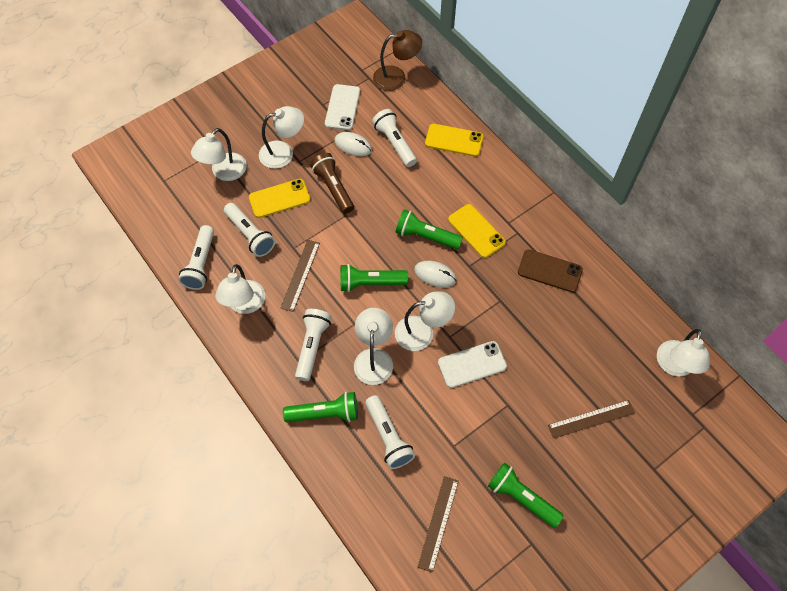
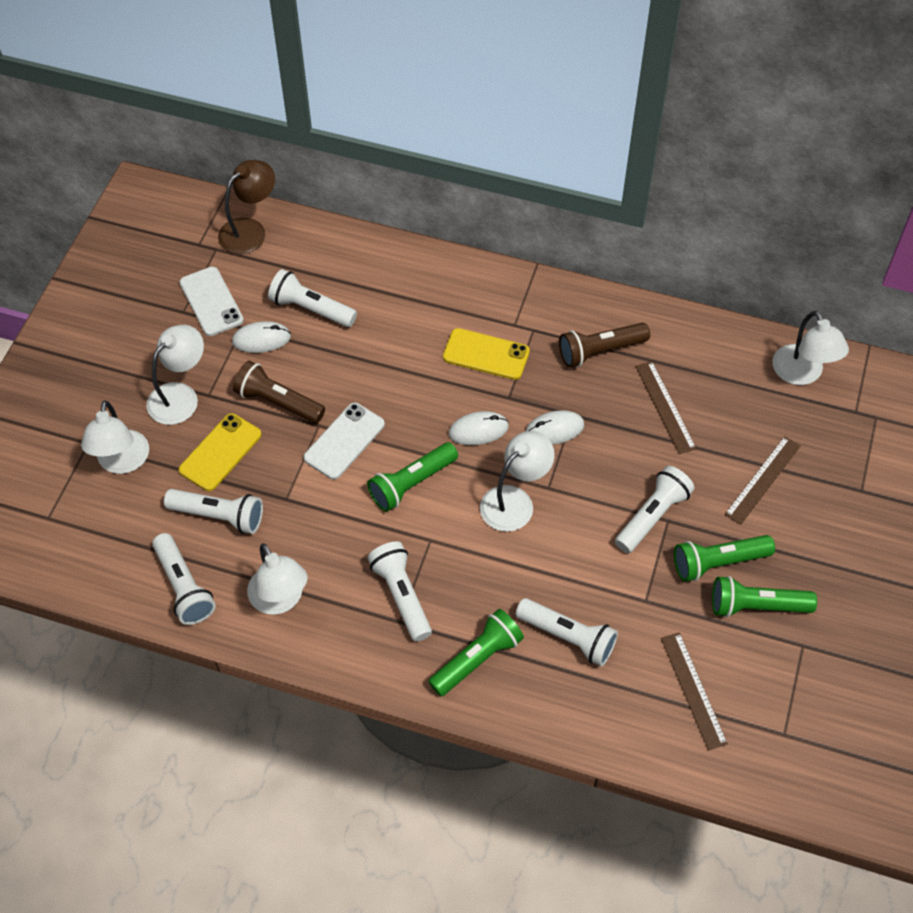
camera: 35 degrees left, 5 degrees down
(300, 275) = (320, 525): brown ruler -> brown ruler (665, 407)
(374, 358) = (483, 563): white lamp -> none
(426, 236) = (434, 393): green flashlight -> green flashlight (718, 562)
(454, 140) = (379, 267): yellow phone -> none
(472, 364) = (596, 502): white phone -> white phone (344, 441)
(481, 303) = (554, 429): none -> white mouse
(500, 396) = (652, 516): none -> white flashlight
(549, 271) = (600, 351): brown phone -> brown flashlight

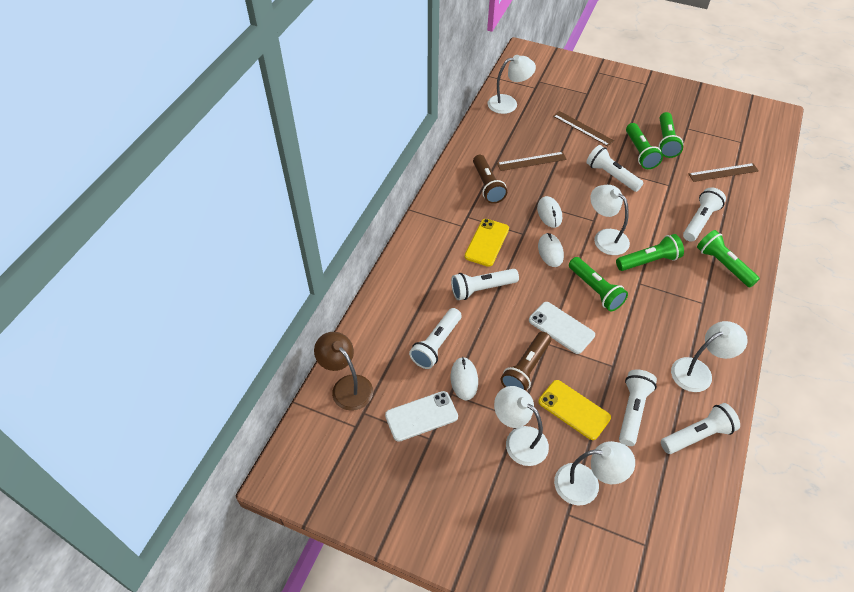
camera: 85 degrees left, 5 degrees down
(402, 596) = (684, 301): white flashlight -> white flashlight (482, 289)
(474, 555) = (648, 261): none -> green flashlight

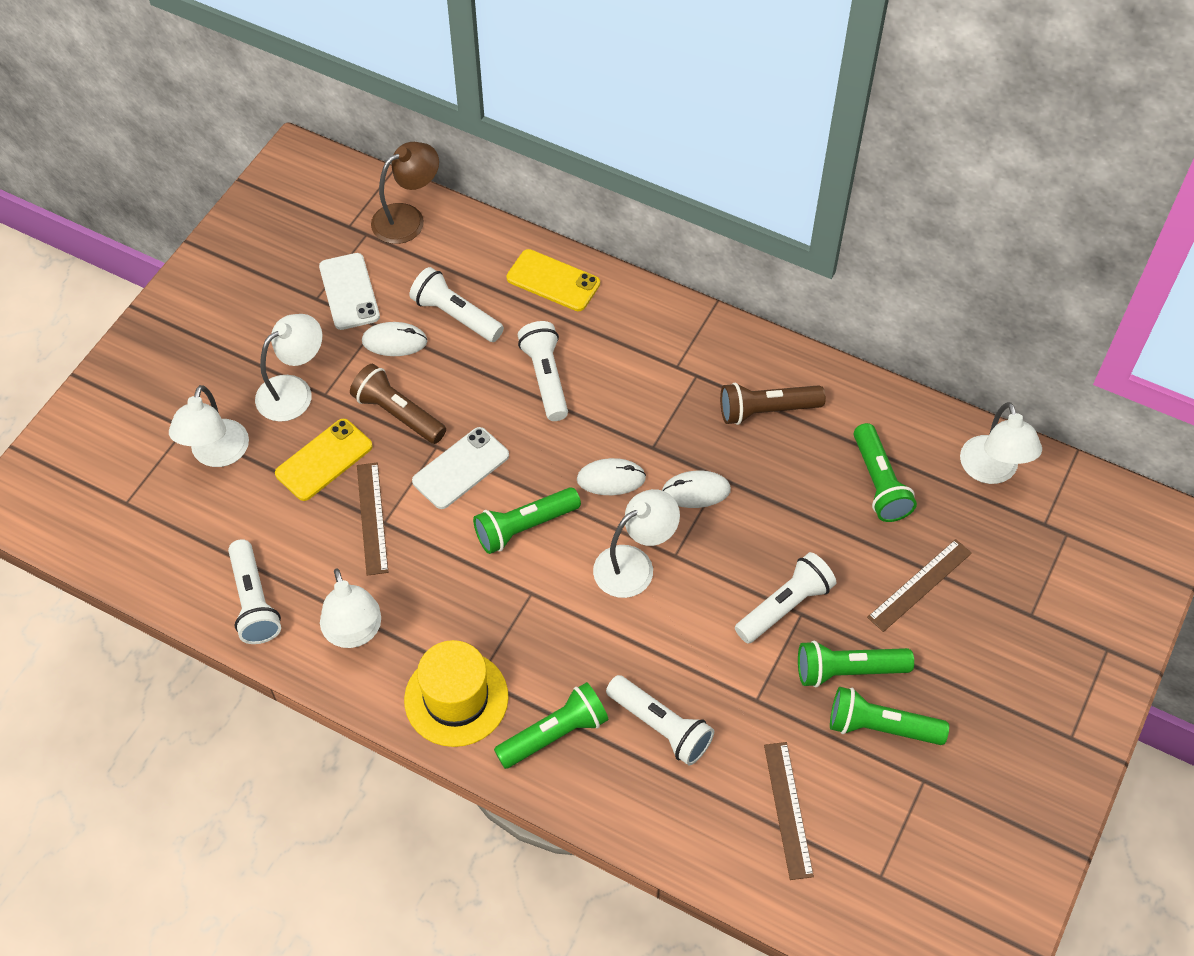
camera: 95 degrees right, 5 degrees up
(487, 242) = (638, 395): yellow phone -> yellow phone (553, 281)
(531, 161) = (826, 485): brown ruler -> brown ruler (372, 518)
(632, 411) = (307, 530): white flashlight -> none
(648, 261) = (576, 618): green flashlight -> green flashlight (879, 483)
(720, 312) = (456, 698): none -> yellow hat

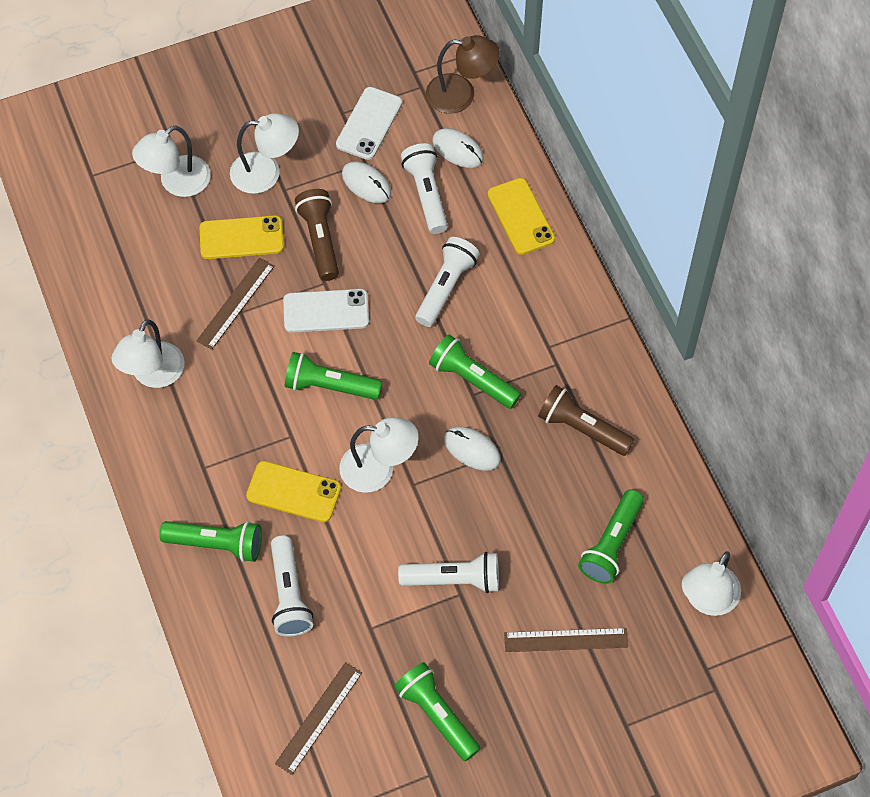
camera: 40 degrees right, 5 degrees up
(254, 601) = (110, 305): white flashlight -> none
(456, 698) = (176, 470): yellow hat -> none
(579, 638) = (293, 492): none -> yellow phone
(611, 479) = (421, 396): white mouse -> white mouse (457, 150)
(848, 670) = (453, 659): green flashlight -> green flashlight (472, 379)

